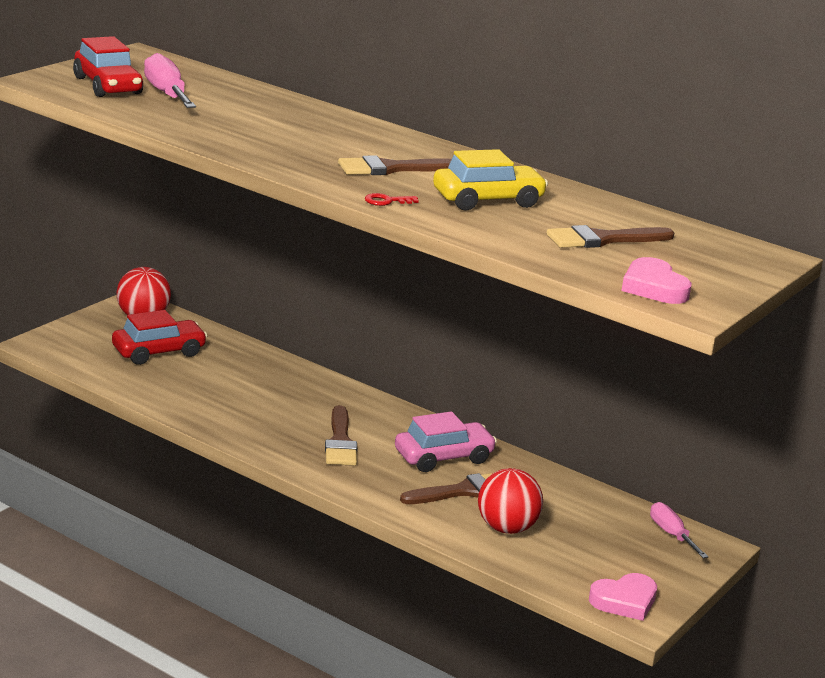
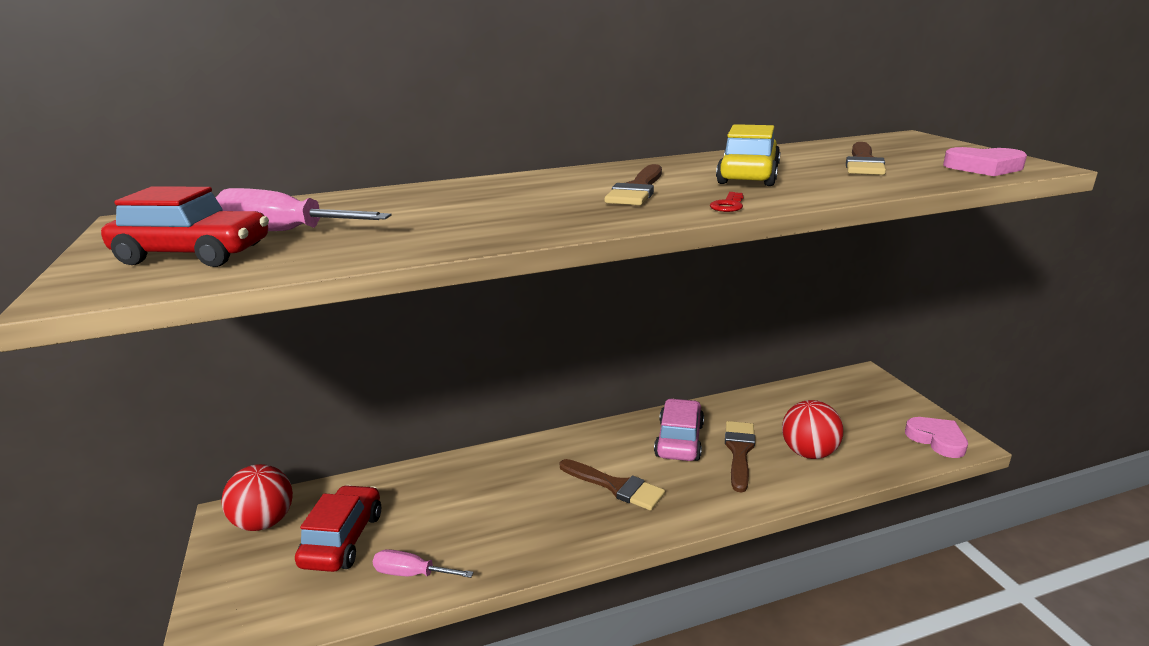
camera: 50 degrees left, 0 degrees up
(624, 601) = (937, 440): pink heart -> pink heart turned 45 degrees counterclockwise
(671, 534) = (844, 385): pink screwdriver -> pink screwdriver (411, 573)

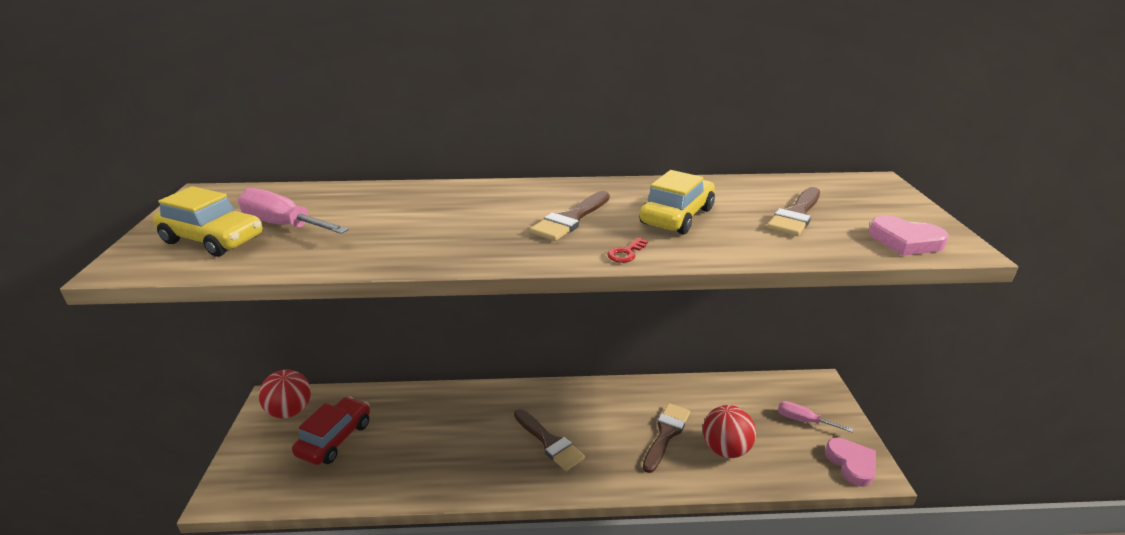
camera: 15 degrees right, 5 degrees up
(194, 254) = (213, 240): red car -> yellow car
(411, 573) = (369, 479): pink screwdriver -> pink screwdriver (803, 420)
(679, 440) = (621, 412): pink car -> none

